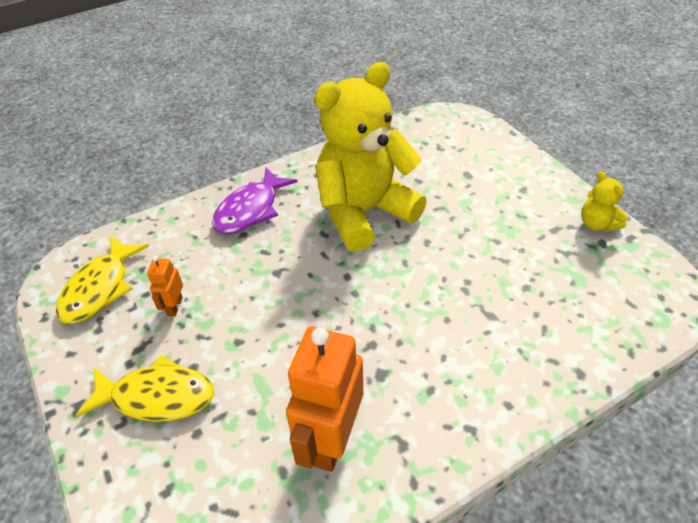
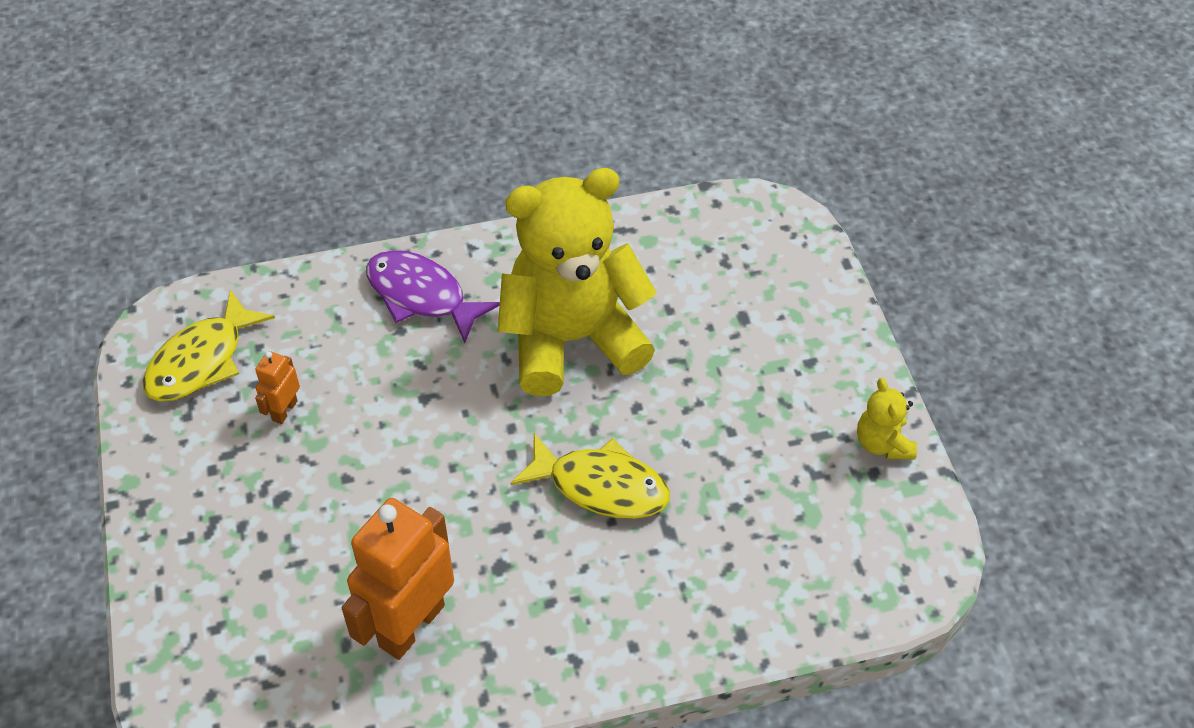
camera: 15 degrees right, 5 degrees up
(157, 397) = (233, 519): yellow fish -> yellow fish (600, 486)
(250, 210) = (422, 296): purple fish -> purple fish turned 75 degrees clockwise

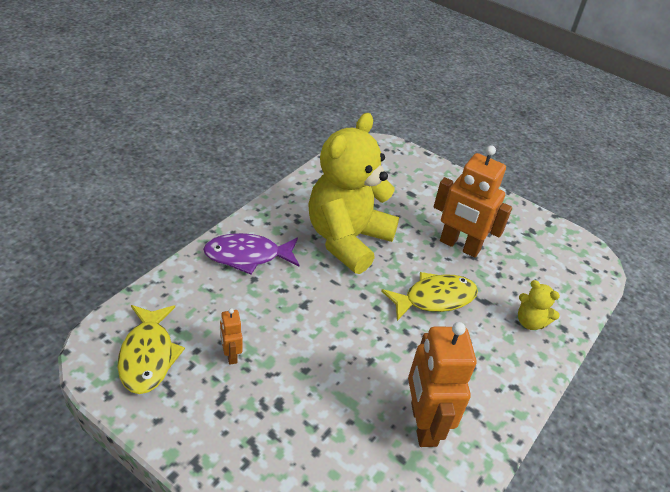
camera: 45 degrees left, 10 degrees down
(724, 434) = (459, 246): none -> orange robot
(883, 443) = (522, 217): yellow teddy bear -> yellow teddy bear (530, 322)

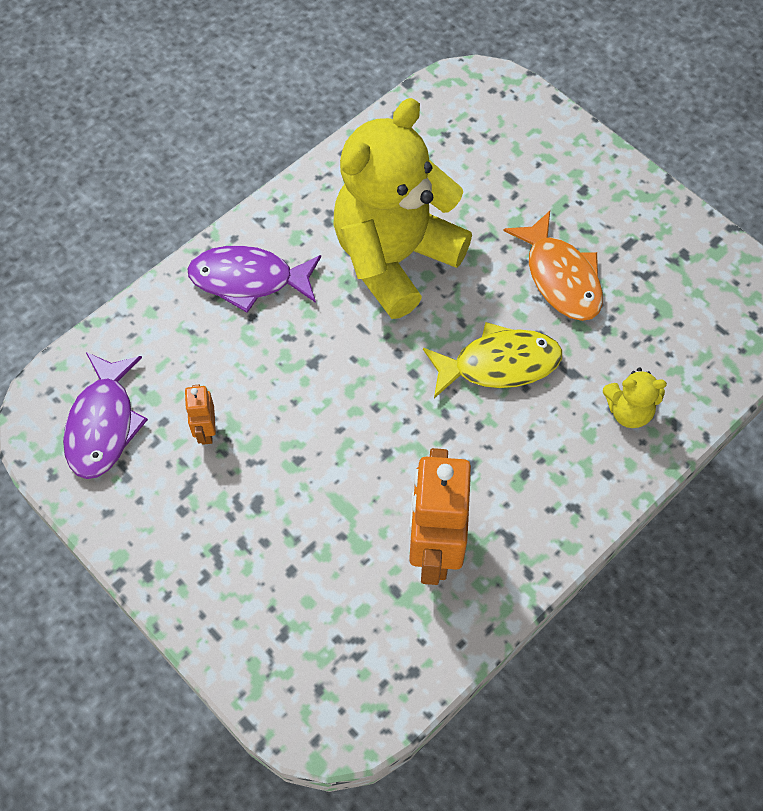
camera: 15 degrees right, 20 degrees up
(148, 356) = (103, 424): yellow fish -> purple fish
(459, 246) = (560, 277): orange robot -> orange fish
(530, 322) = (628, 411): yellow teddy bear -> yellow teddy bear turned 45 degrees counterclockwise

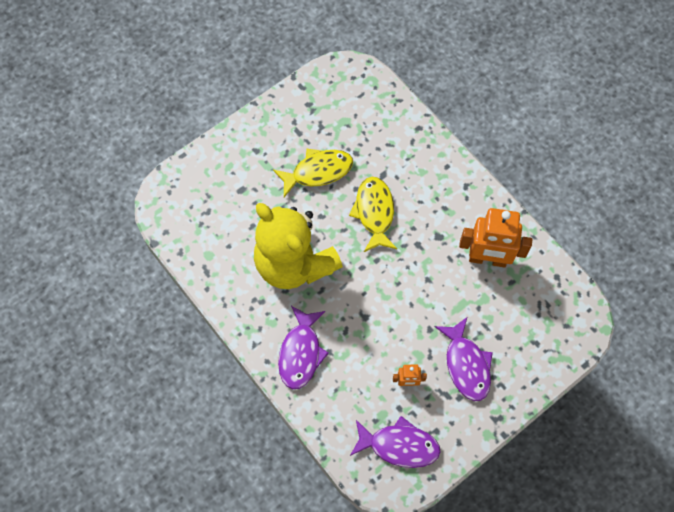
camera: 85 degrees left, 5 degrees up
(238, 519) = (466, 365): none -> purple fish
(560, 277) = (318, 172): orange fish -> yellow fish
(628, 411) = (409, 150): yellow teddy bear -> none

